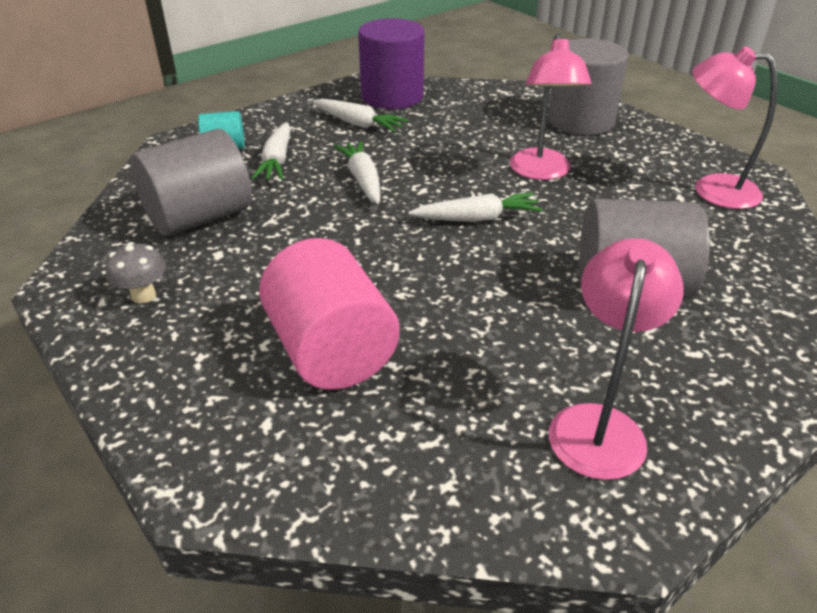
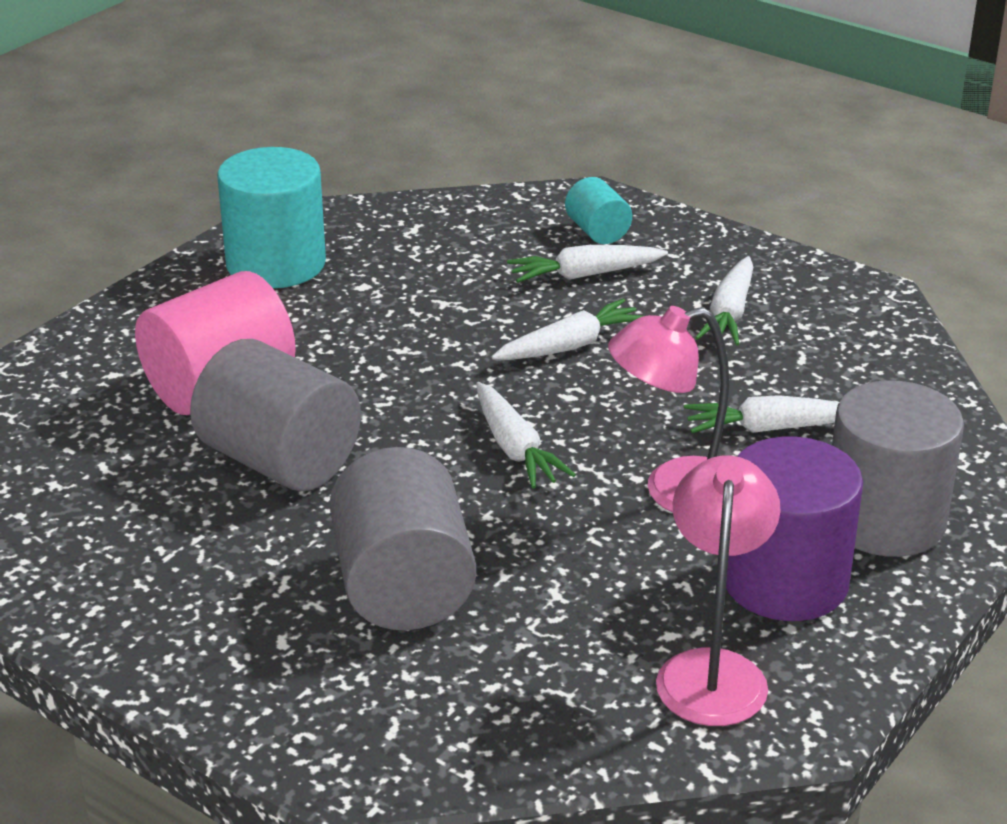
camera: 75 degrees right, 5 degrees down
(143, 295) = (276, 264): grey mushroom -> turquoise cylinder
(199, 217) = (428, 257): grey cylinder -> grey cylinder (279, 461)
(392, 96) = (844, 326): purple cylinder -> purple cylinder (785, 581)
(486, 134) = (770, 428): none -> white carrot
(599, 424) = (146, 570): pink lamp -> none

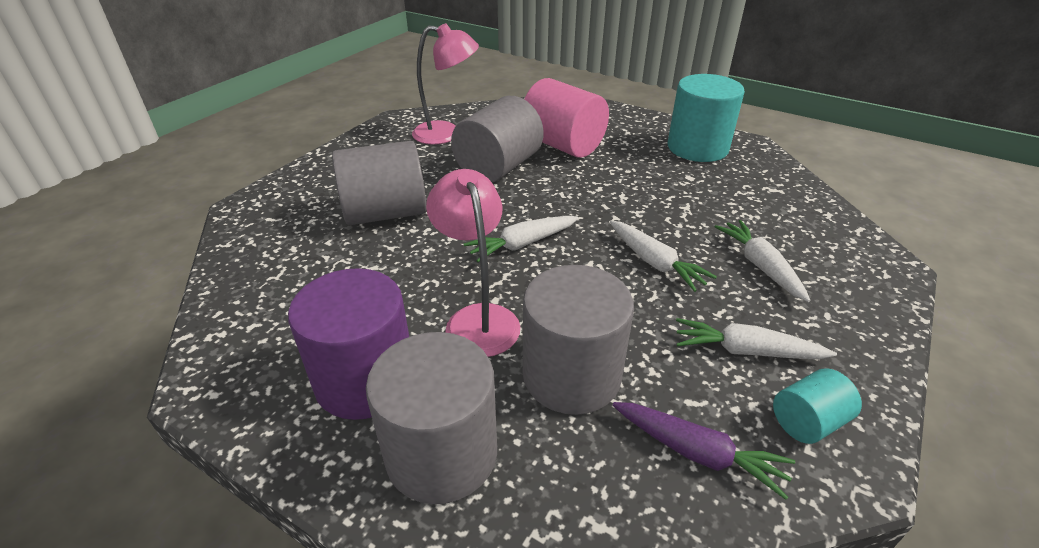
camera: 85 degrees right, 5 degrees up
(597, 232) = (833, 270): turquoise cylinder -> turquoise cylinder (807, 422)
(713, 670) = (277, 339): pink lamp -> pink lamp (447, 134)
(770, 428) = (571, 375): white carrot -> grey cylinder
(864, 365) = (698, 453): none -> purple carrot

